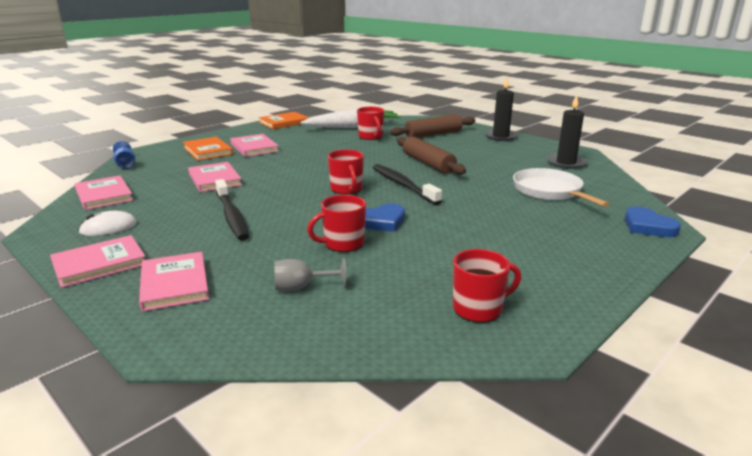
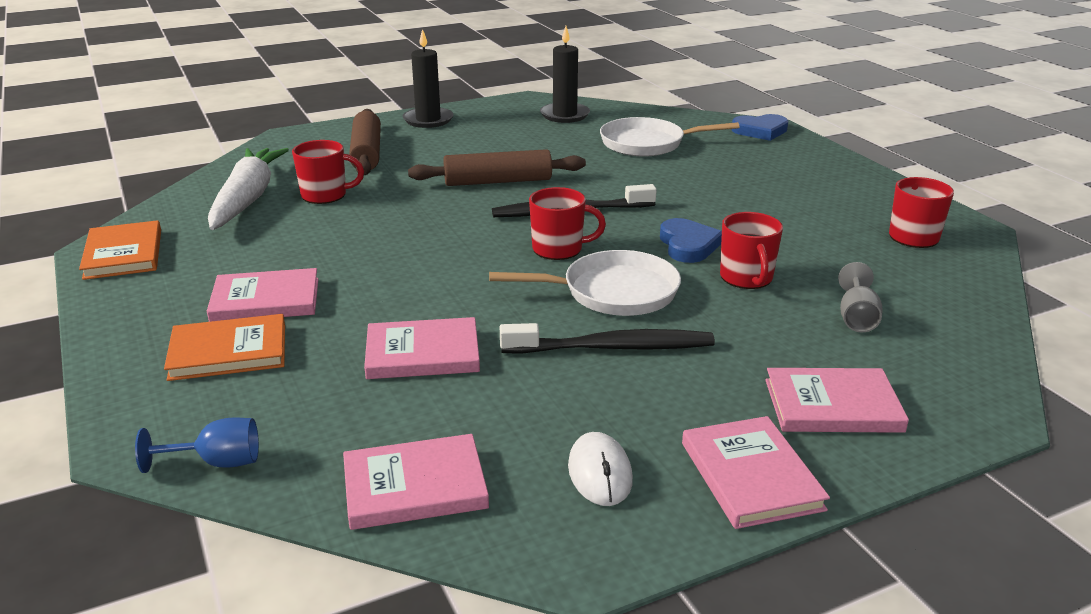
camera: 70 degrees left, 5 degrees up
(299, 208) = (612, 292): none -> white pan

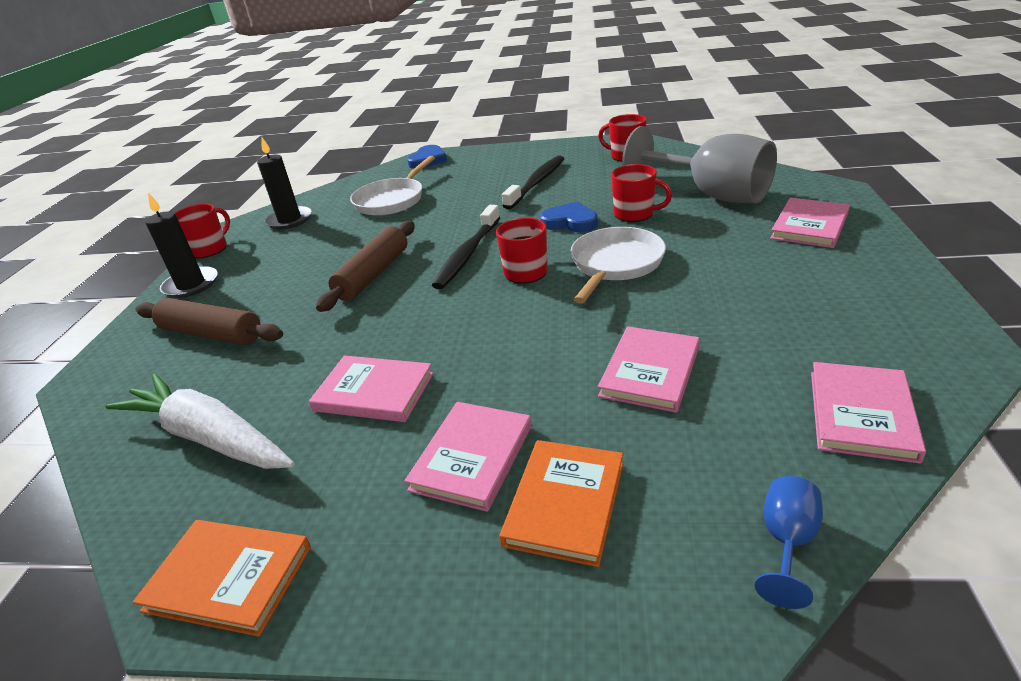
camera: 55 degrees left, 5 degrees up
(325, 195) = (275, 377): red mug -> red mug (210, 249)
(599, 473) = (863, 323): white mouse -> none
(612, 347) = (696, 282): black toothbrush -> black toothbrush (537, 183)
(751, 476) = (881, 270): pink book -> pink book (374, 392)
(856, 318) = (711, 194): grey goblet -> grey goblet, size x2.39

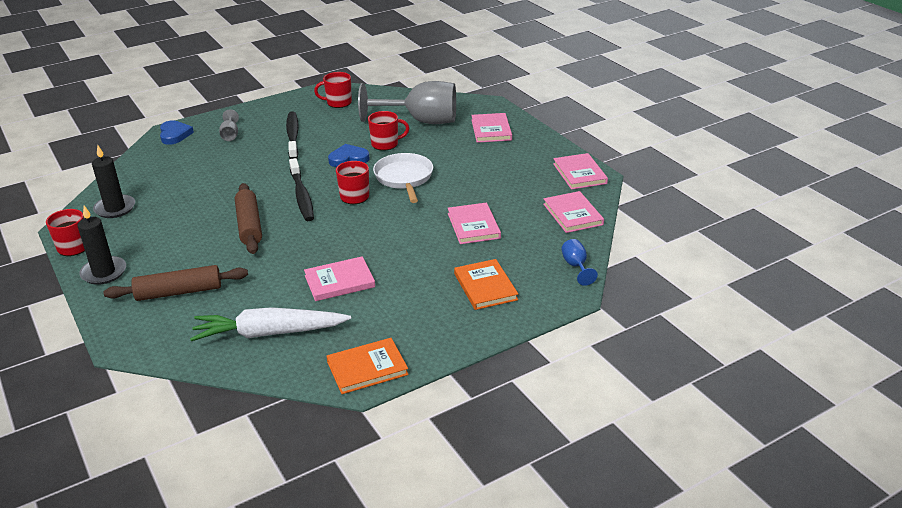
camera: 40 degrees left, 0 degrees up
(392, 200) = (189, 173): white pan -> none
(472, 457) = (426, 287): pink book -> pink book (579, 173)
(476, 170) = (230, 135): none -> grey goblet

